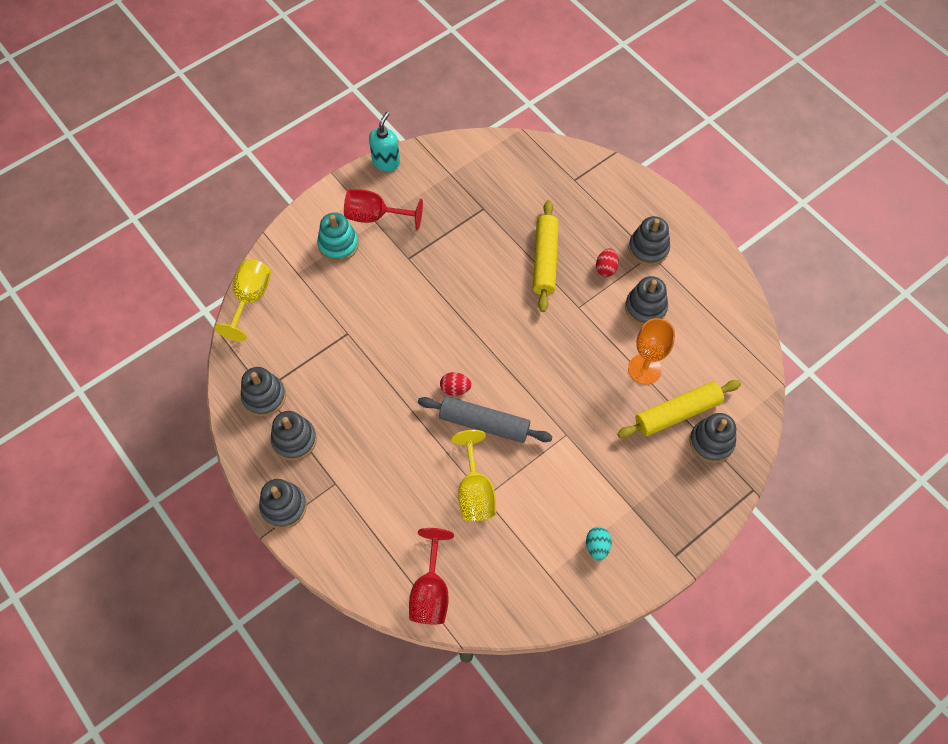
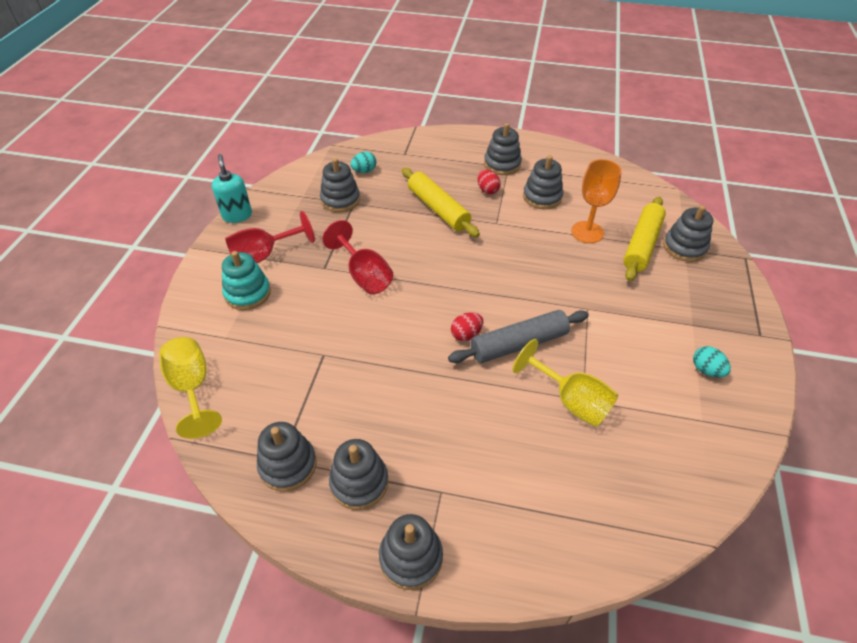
camera: 40 degrees left, 15 degrees down
(431, 592) = (634, 518): red goblet -> red goblet (364, 275)
(476, 198) = (340, 200): none -> grey stacking toy
(522, 178) = (364, 171): none -> turquoise egg

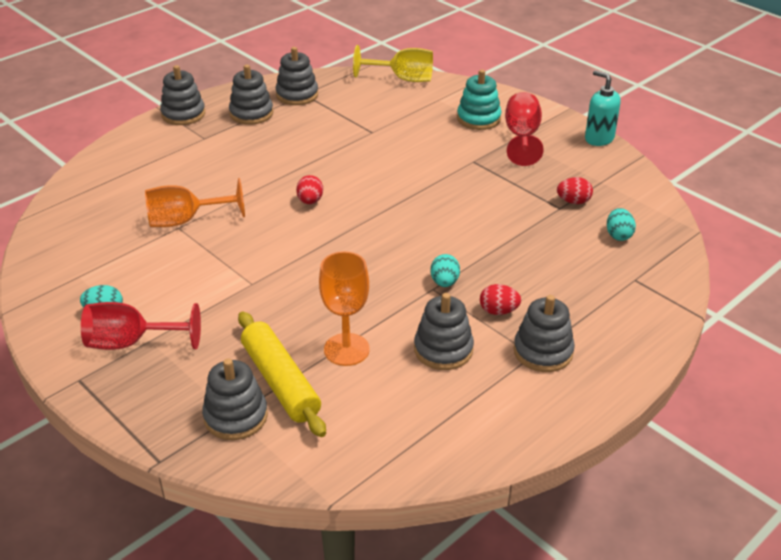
camera: 125 degrees right, 10 degrees down
(237, 215) = (599, 139): turquoise soap dispenser -> turquoise soap dispenser turned 150 degrees counterclockwise
(340, 200) = (573, 201): grey stacking toy -> red egg
(364, 275) = (440, 177): red goblet -> red goblet (131, 343)
(438, 209) = (497, 258): yellow rolling pin -> none
(485, 220) = (444, 282): none -> turquoise egg
(518, 344) = (266, 223): grey rolling pin -> none
(571, 401) = (185, 221): yellow goblet -> orange goblet

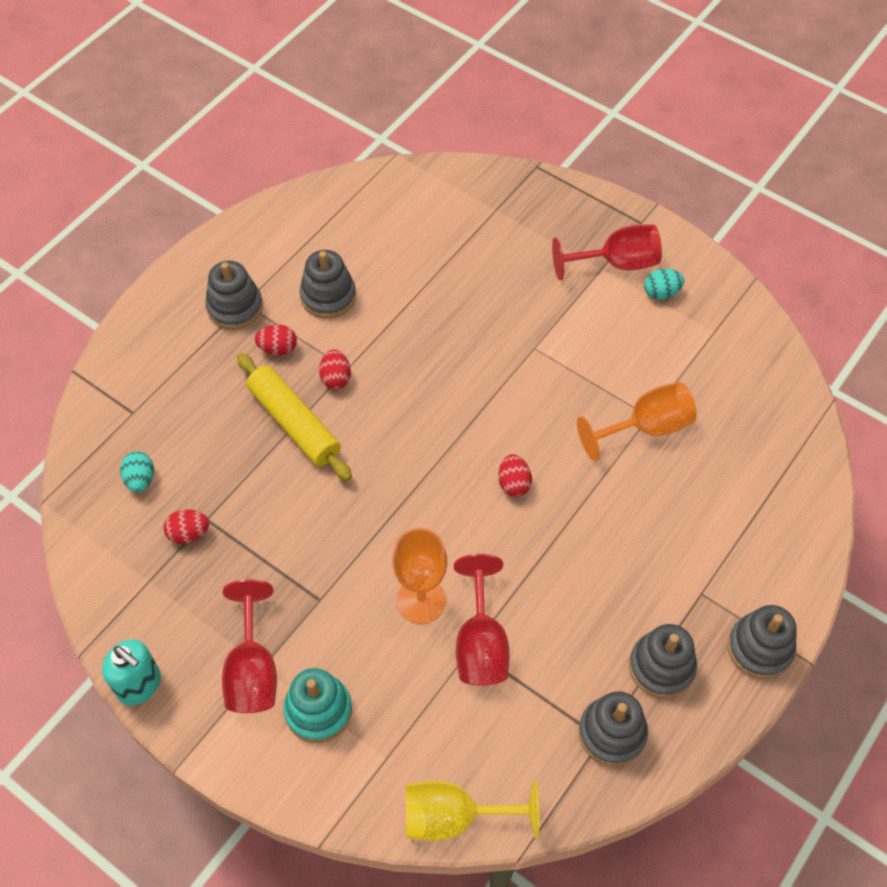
camera: 170 degrees right, 20 degrees up
(236, 416) = (493, 208): grey stacking toy -> none
(280, 382) = (467, 244): yellow rolling pin -> yellow rolling pin (294, 423)
(346, 349) = (417, 284): orange goblet -> orange goblet (421, 600)
(365, 133) = (481, 644): none -> red goblet
(444, 282) = (336, 378): turquoise egg -> red egg

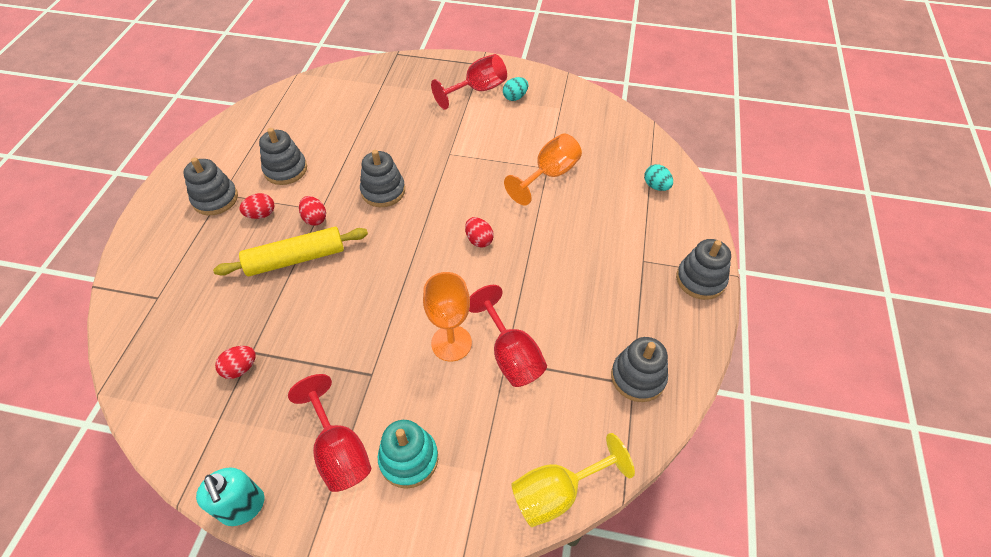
camera: 25 degrees left, 5 degrees down
(139, 685) = (243, 507): turquoise soap dispenser -> turquoise soap dispenser turned 45 degrees clockwise
(140, 479) = (182, 344): turquoise egg -> turquoise egg (656, 186)
(294, 423) = (296, 258): yellow rolling pin -> yellow rolling pin turned 45 degrees counterclockwise
(661, 667) = (645, 318): grey stacking toy -> grey stacking toy (383, 191)

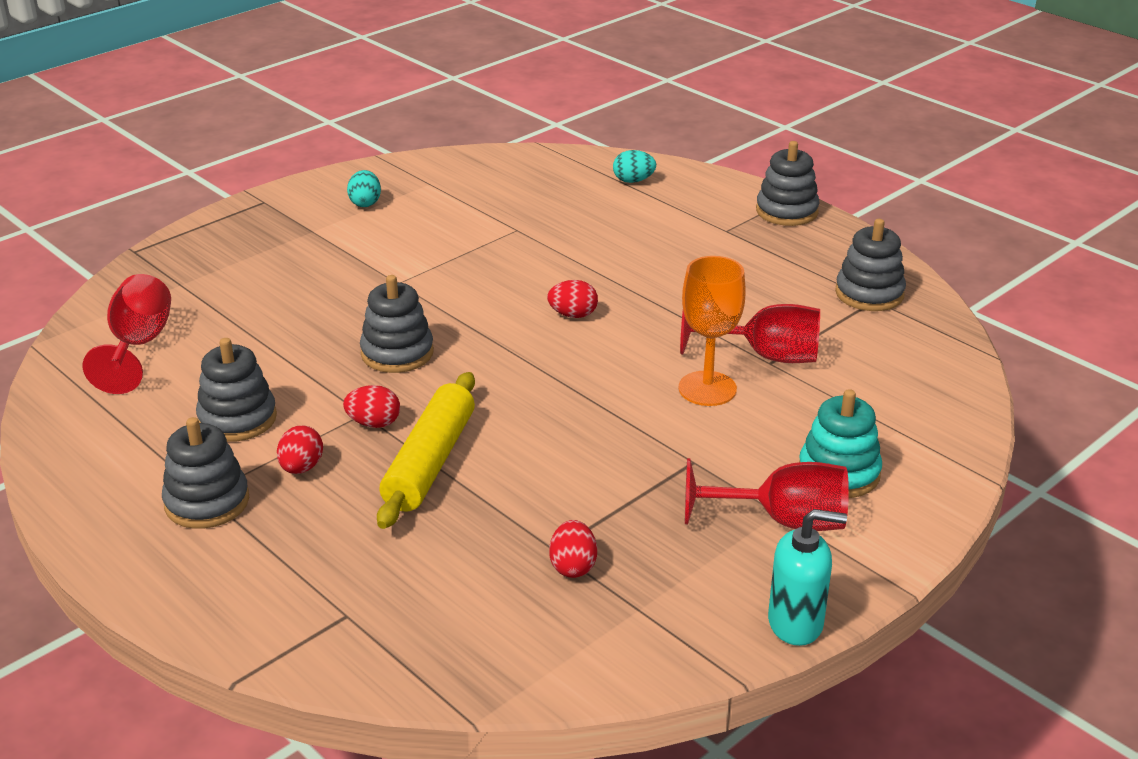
camera: 55 degrees left, 20 degrees down
(478, 90) = (311, 221): red goblet -> red goblet (138, 345)
(549, 175) = (530, 232): orange goblet -> none
(557, 493) = (961, 393): yellow goblet -> none

